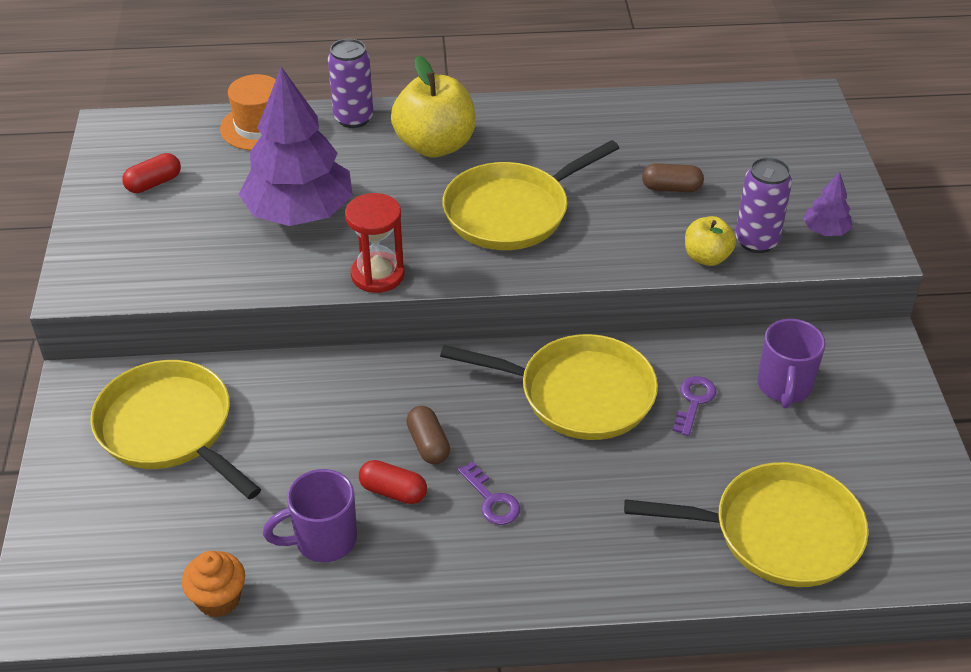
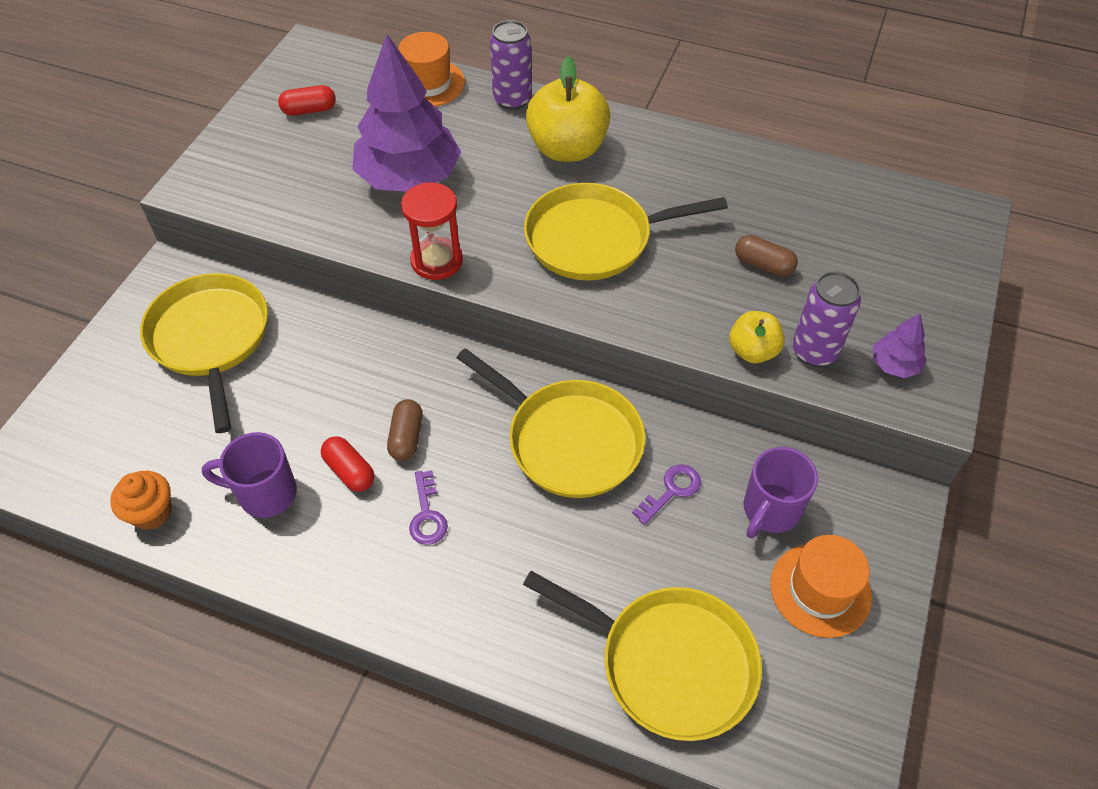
camera: 25 degrees right, 10 degrees up
(861, 431) = (820, 590): none -> orange hat

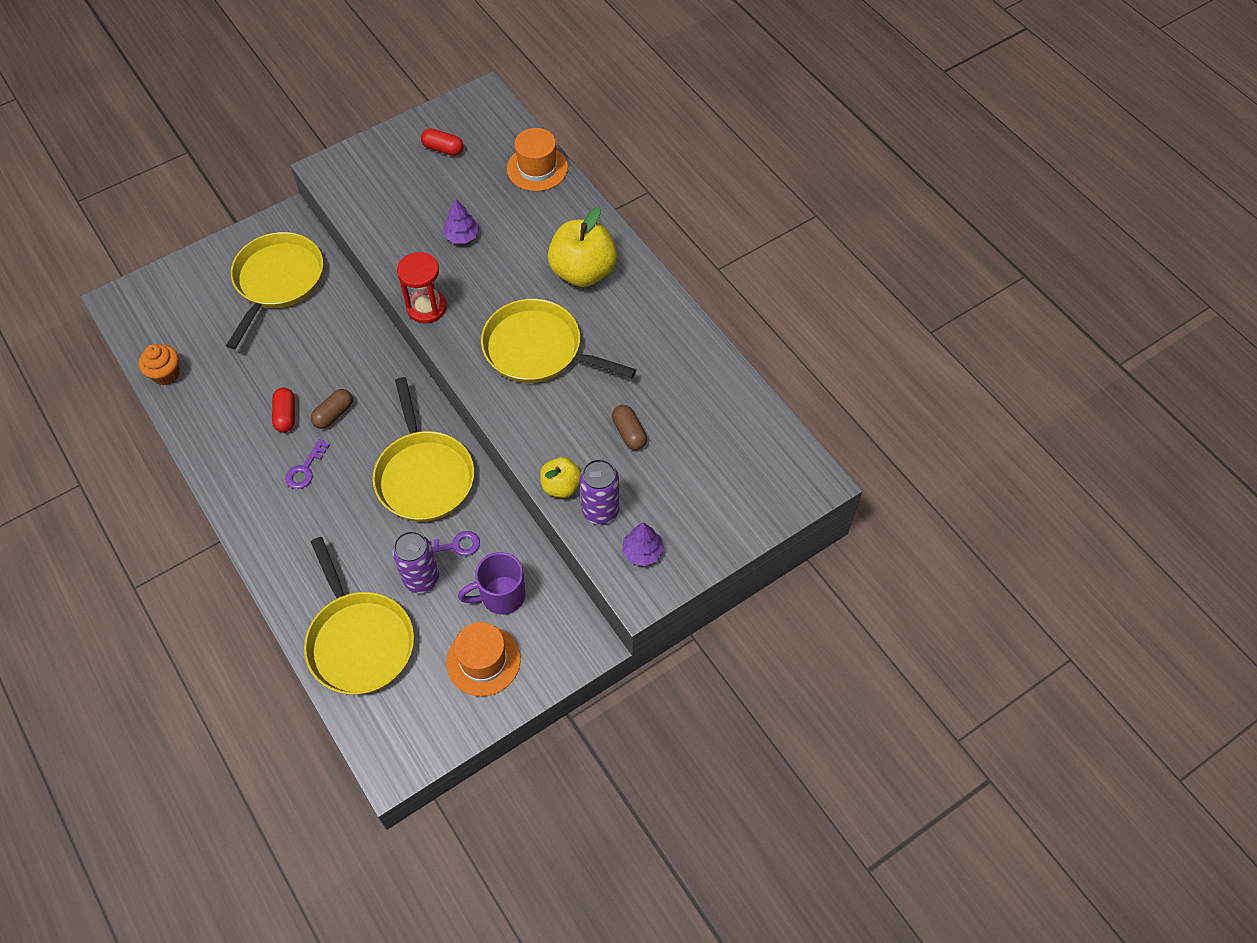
camera: 35 degrees right, 5 degrees up
(265, 493) = (231, 400): purple mug -> none
(409, 177) = (462, 236): purple tree -> purple tree, size x0.43
(512, 100) = (582, 212): purple can -> purple can (421, 579)

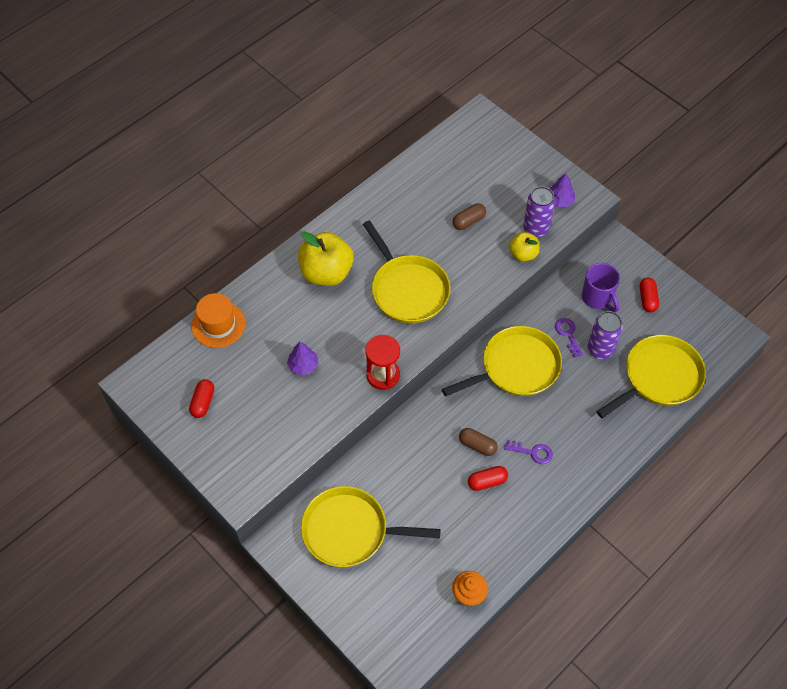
camera: 100 degrees left, 0 degrees up
(483, 661) = (647, 299): orange hat -> red capsule
(538, 349) = (408, 290): yellow pan -> yellow pan turned 45 degrees counterclockwise

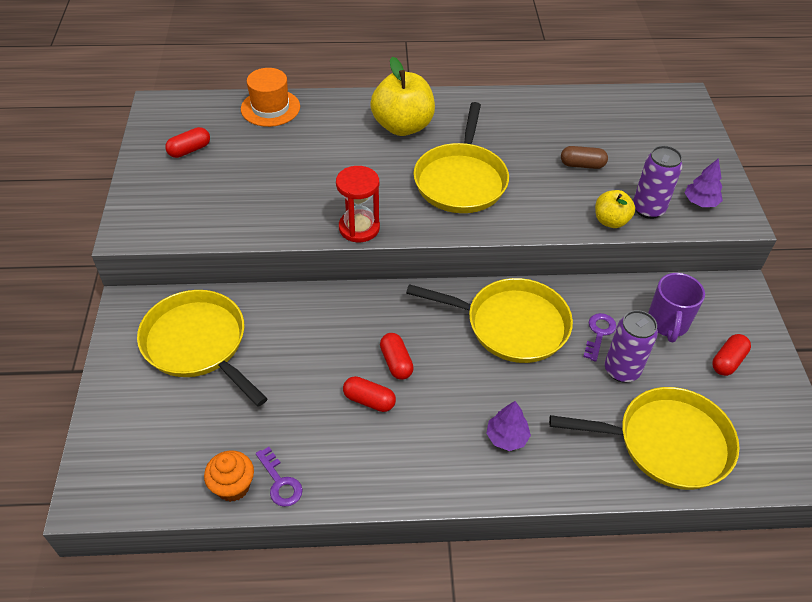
camera: 40 degrees right, 10 degrees down
(303, 365) = (300, 176): purple tree -> purple tree (507, 437)
(477, 445) = (396, 362): brown capsule -> red capsule
(532, 452) = (445, 409): purple key -> purple key (280, 482)

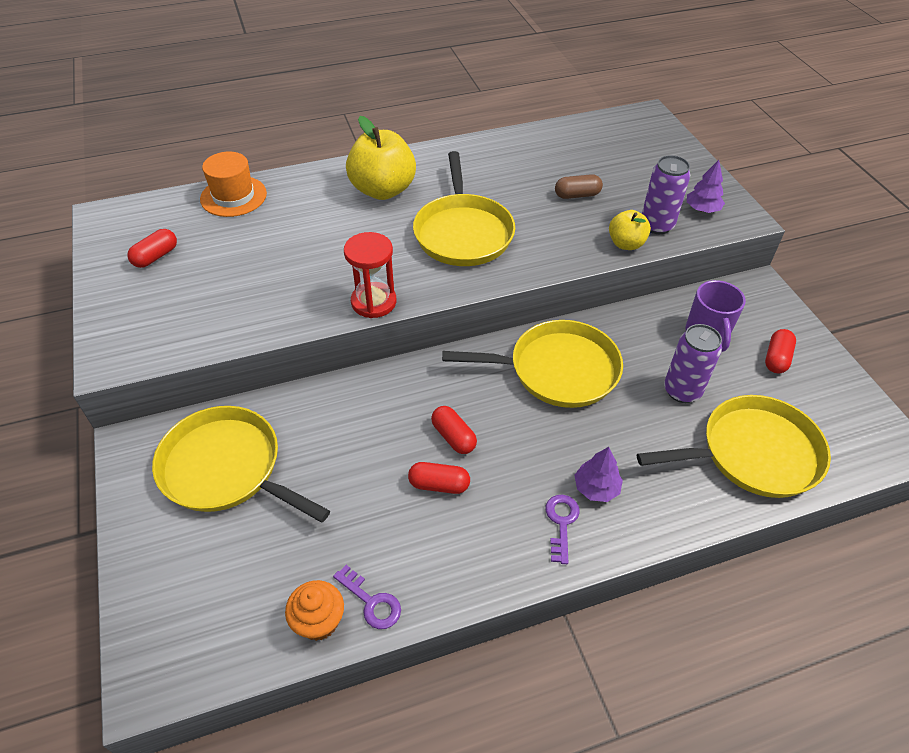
camera: 15 degrees left, 0 degrees up
(599, 333) = (646, 359): purple key -> purple key (561, 523)

